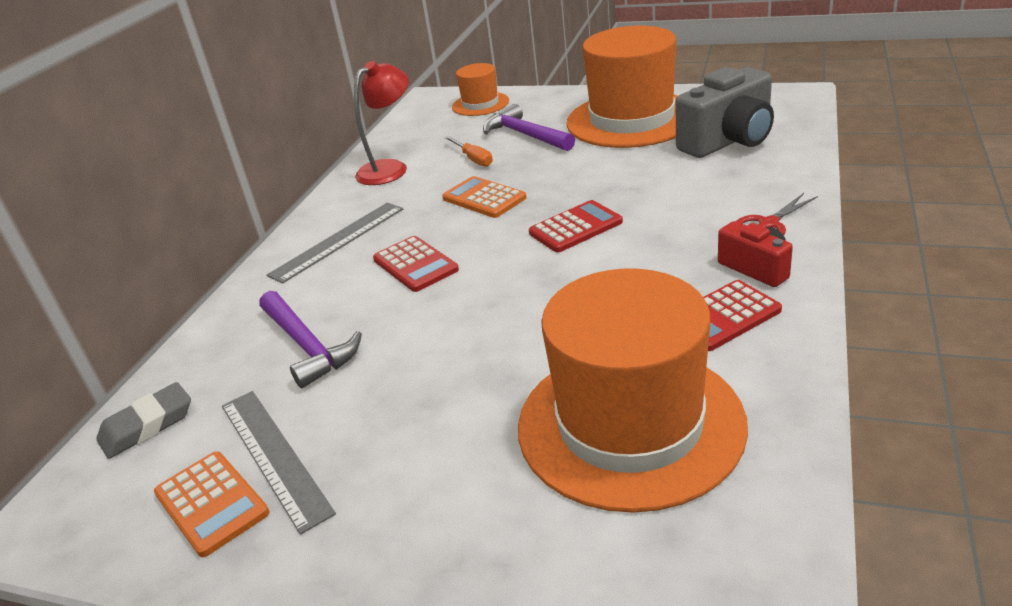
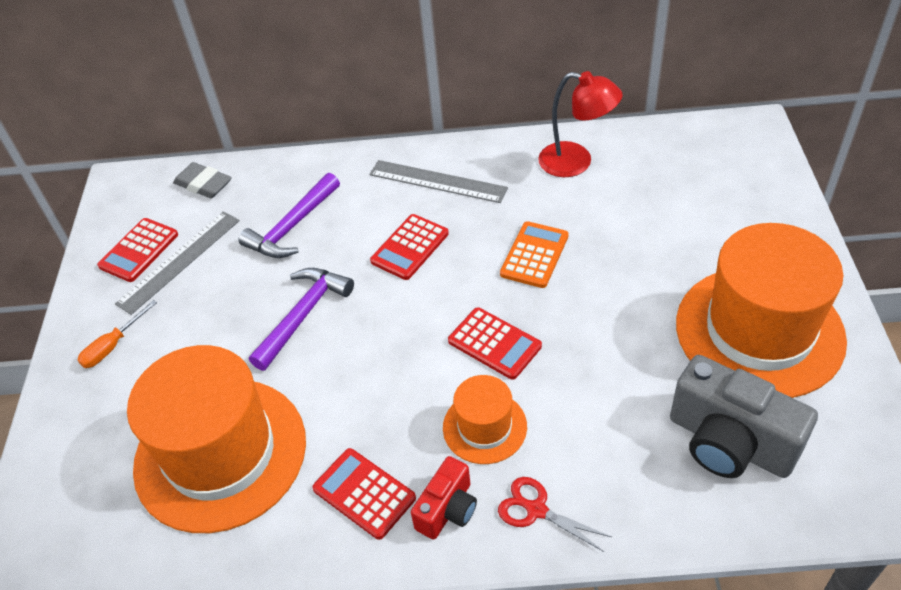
camera: 70 degrees right, 15 degrees up
(211, 503) = (139, 250): orange calculator -> red calculator
(473, 159) = (614, 219): orange screwdriver -> orange screwdriver (112, 346)
(480, 104) = (751, 178): orange hat -> orange hat (484, 427)
(525, 135) = (683, 244): purple hammer -> purple hammer (303, 315)

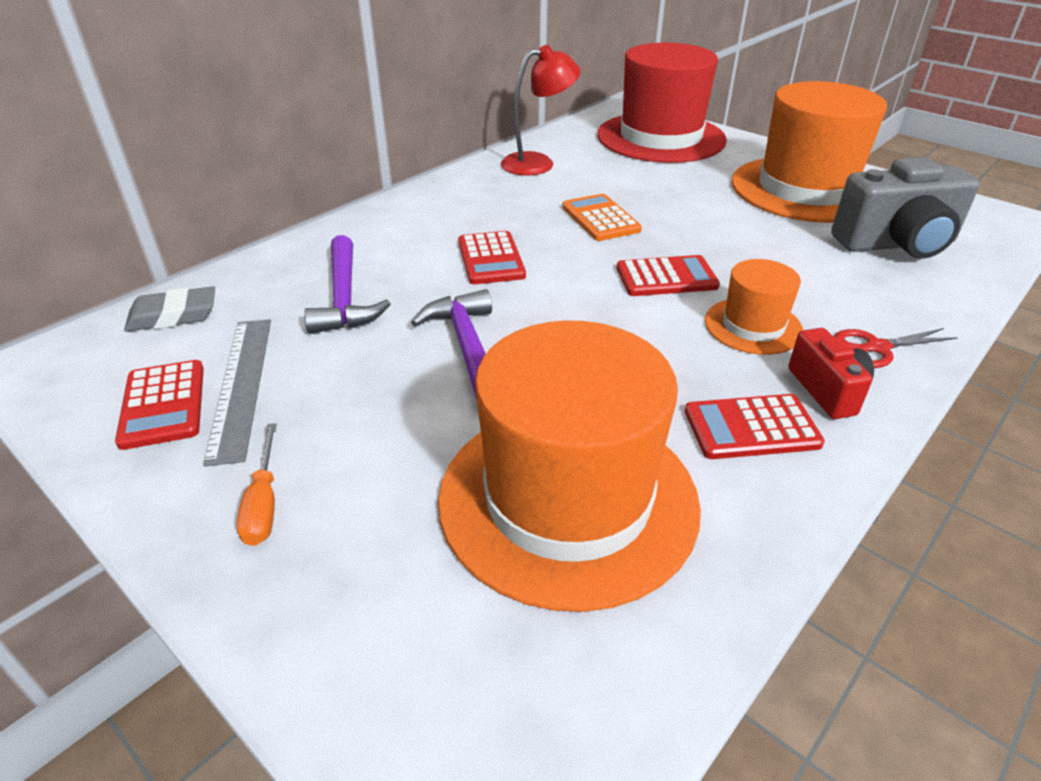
camera: 50 degrees left, 10 degrees down
(437, 181) = (443, 213): grey ruler -> none
(729, 187) = (660, 137): none -> red hat

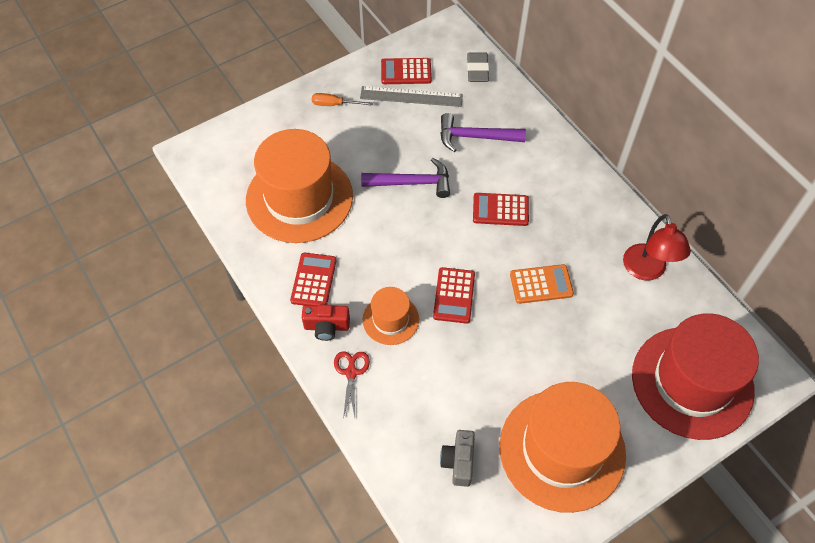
camera: 105 degrees right, 20 degrees up
(896, 244) = (458, 462): grey camera -> grey camera, size x0.55

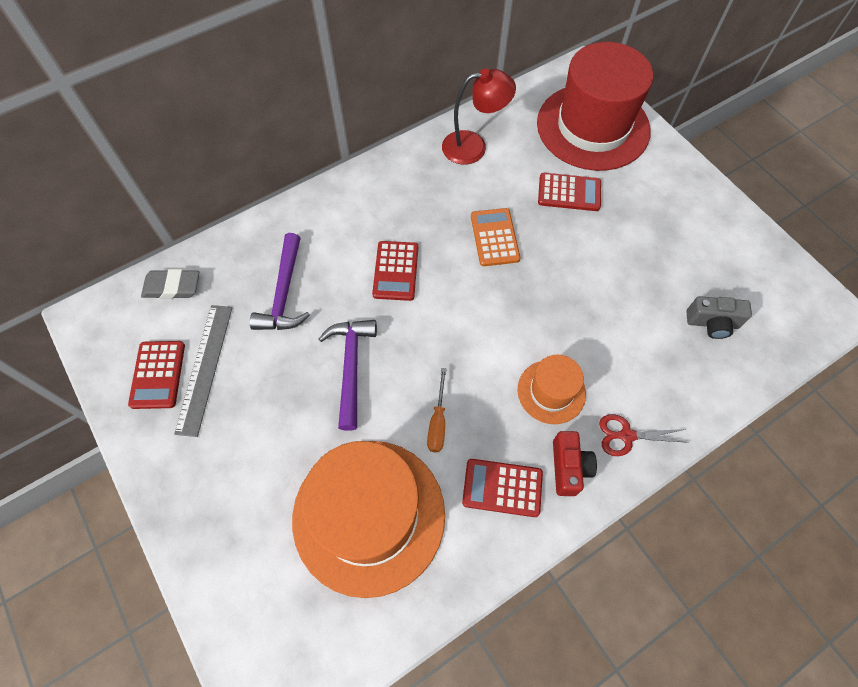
camera: 90 degrees left, 5 degrees up
(334, 104) = (202, 473): orange screwdriver -> orange screwdriver (437, 422)
(454, 295) = (514, 323): red calculator -> red calculator (569, 193)
(562, 450) = (680, 232): orange hat -> none

